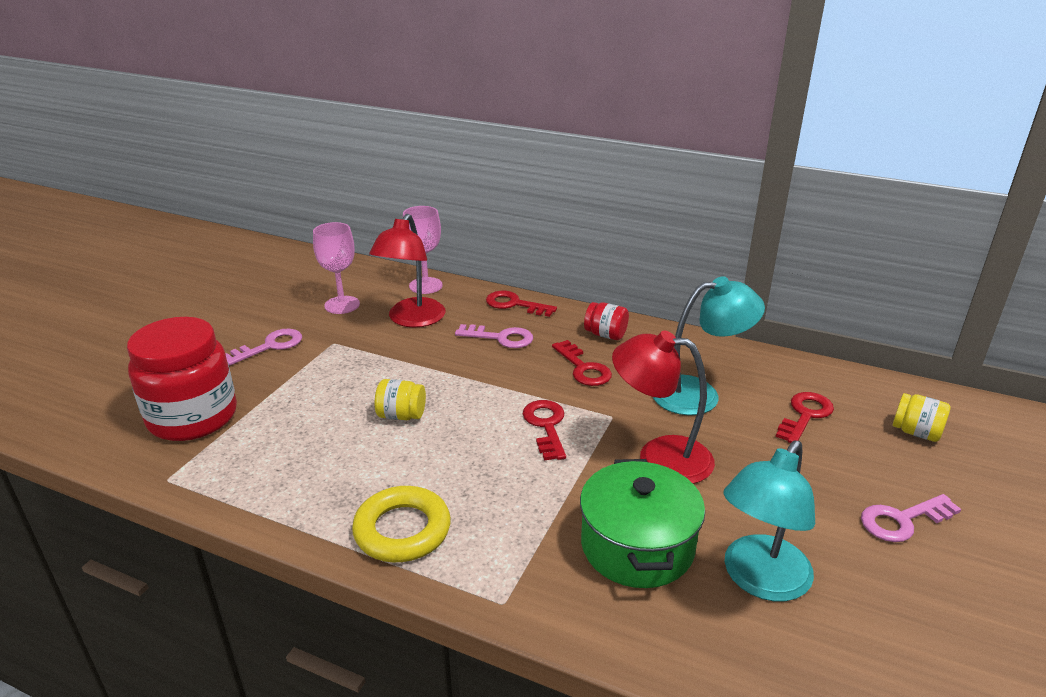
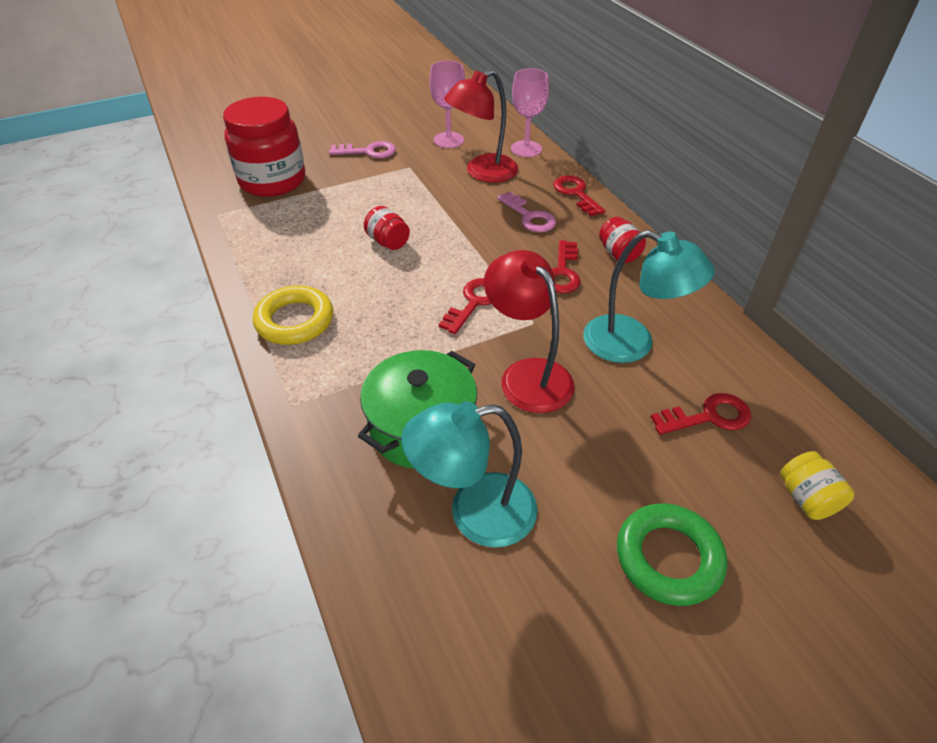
camera: 40 degrees right, 15 degrees up
(401, 415) = (388, 242): yellow jar -> red jar
(902, 520) = (668, 558): pink key -> green ring

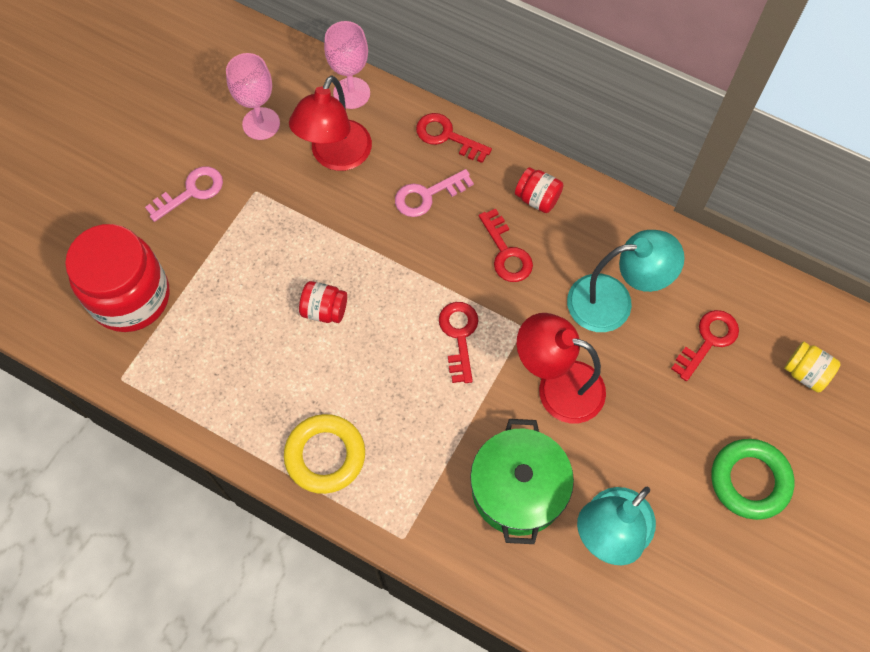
camera: 35 degrees left, 20 degrees up
(529, 216) = (427, 195): pink key -> pink key turned 135 degrees clockwise

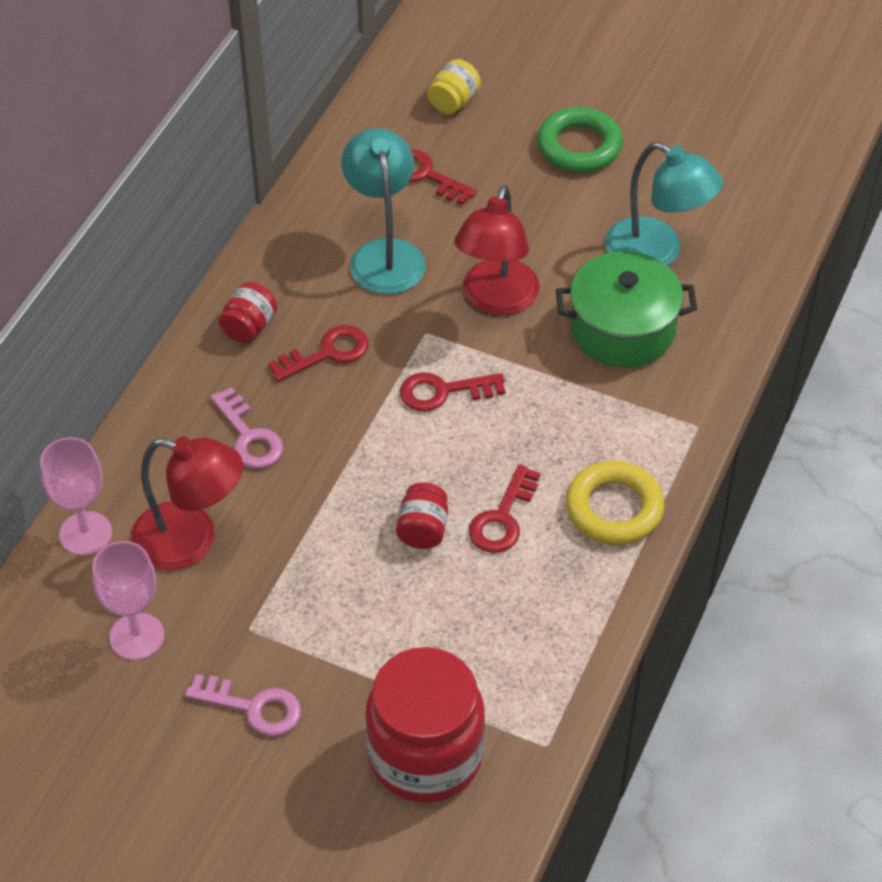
camera: 95 degrees left, 15 degrees down
(191, 192) = (253, 707): pink key -> pink key turned 150 degrees clockwise
(447, 136) = (158, 422): red key -> red key (502, 518)

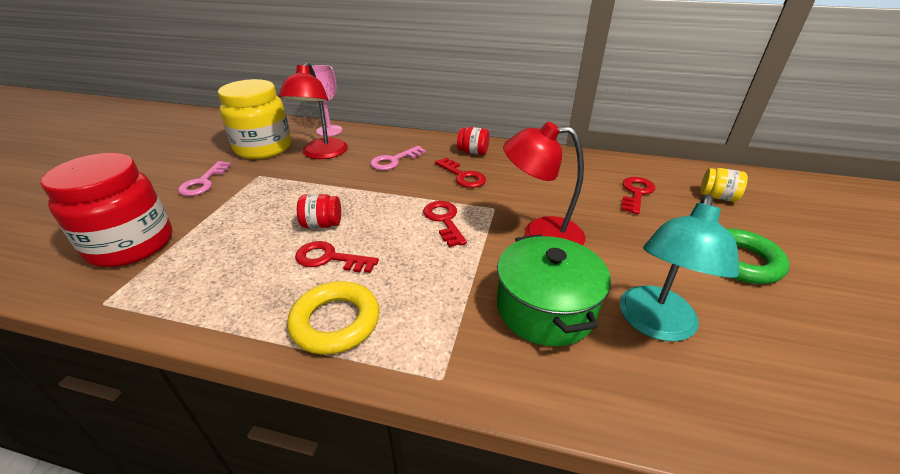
camera: 80 degrees right, 15 degrees down
(137, 636) = (263, 148): pink goblet -> yellow jar
(384, 254) = (554, 186): turquoise lamp -> none

